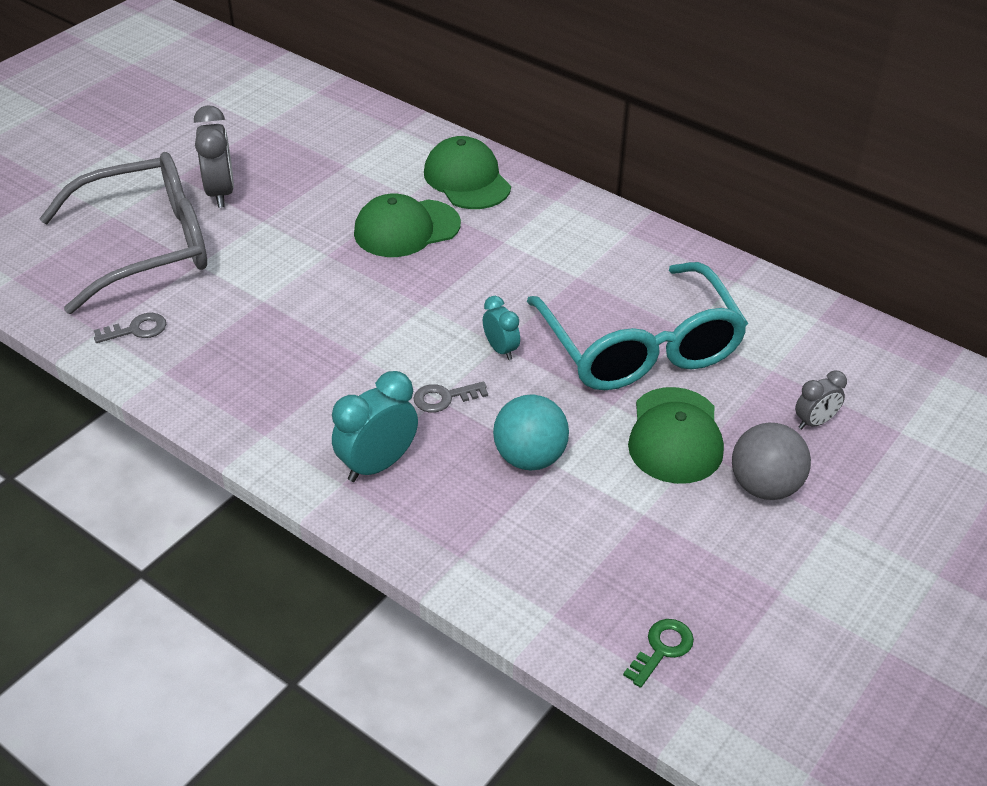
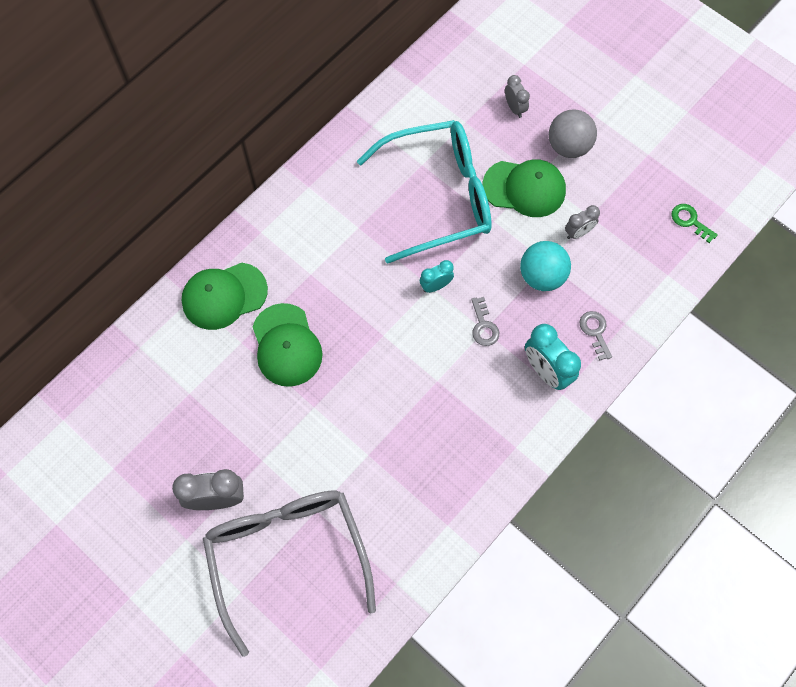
camera: 85 degrees left, 25 degrees up
(137, 329) = (396, 552): grey key -> grey key (595, 331)
(611, 499) = (578, 232): none -> grey clock

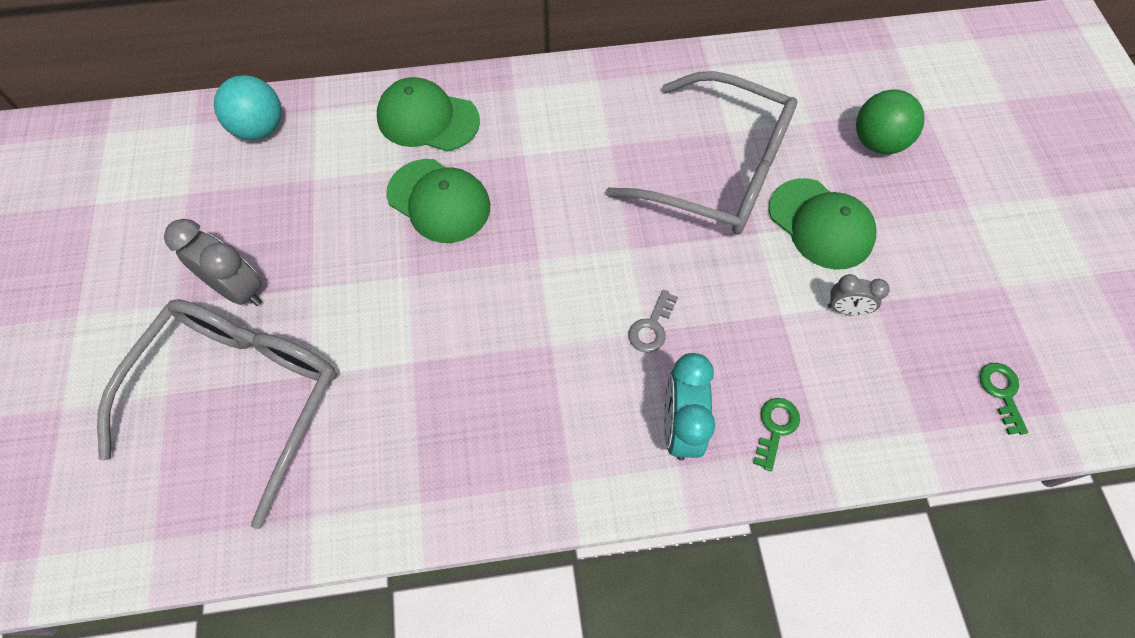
camera: 40 degrees right, 5 degrees down
(286, 345) = (439, 201): green cap -> green cap turned 75 degrees counterclockwise
(436, 286) = (637, 251): turquoise clock -> none
(439, 196) = (719, 171): turquoise glasses -> grey glasses
(514, 108) = (877, 142): grey clock -> green ball
(542, 276) = (763, 324): turquoise ball -> turquoise ball (260, 128)
(568, 146) = (909, 216): grey ball -> none
(595, 331) = (775, 428): grey key -> green key

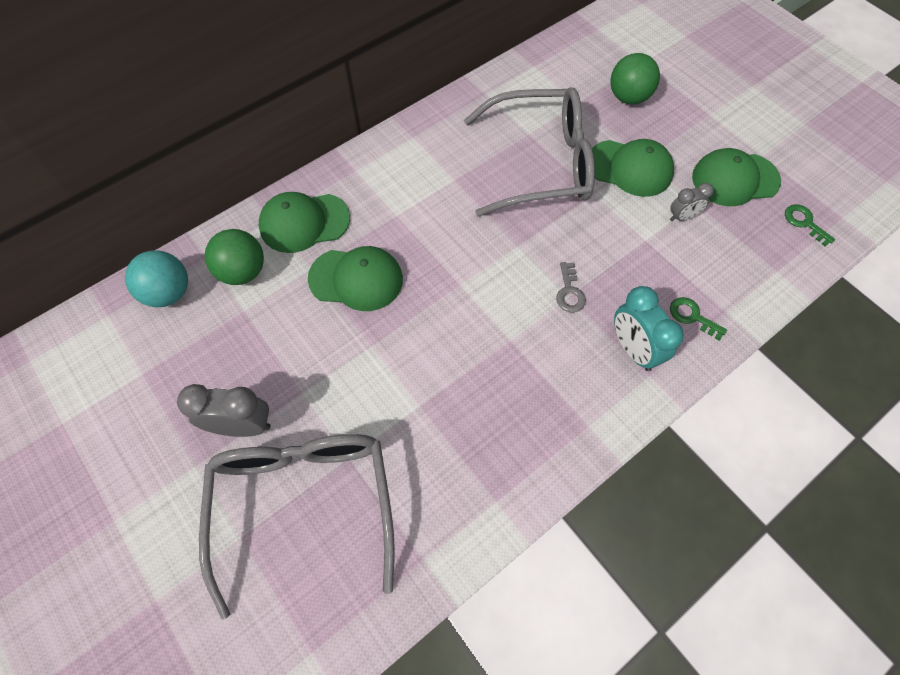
camera: 30 degrees left, 0 degrees up
(338, 140) = (243, 271): none -> green ball
(775, 428) = (692, 316): green key -> green key turned 45 degrees counterclockwise
(945, 297) = (735, 179): none -> green cap

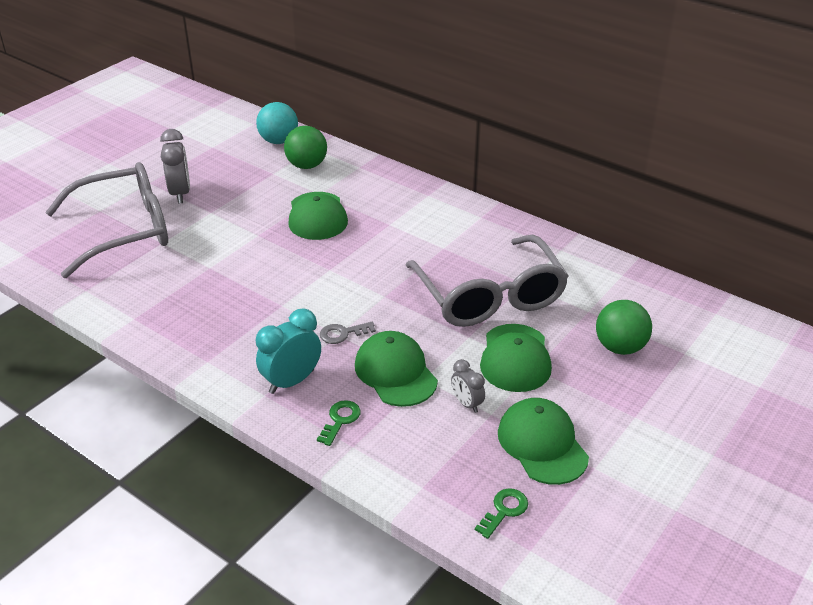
camera: 75 degrees right, 25 degrees down
(304, 222) = (362, 182): green cap -> green cap (395, 372)

